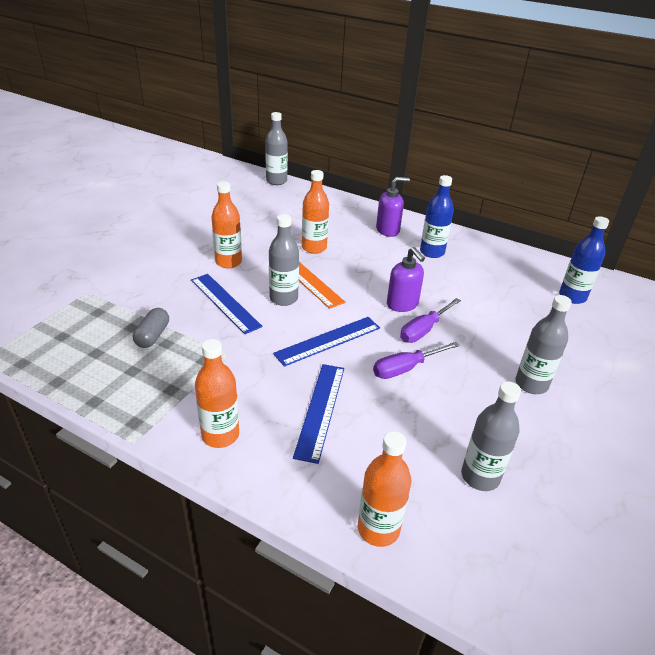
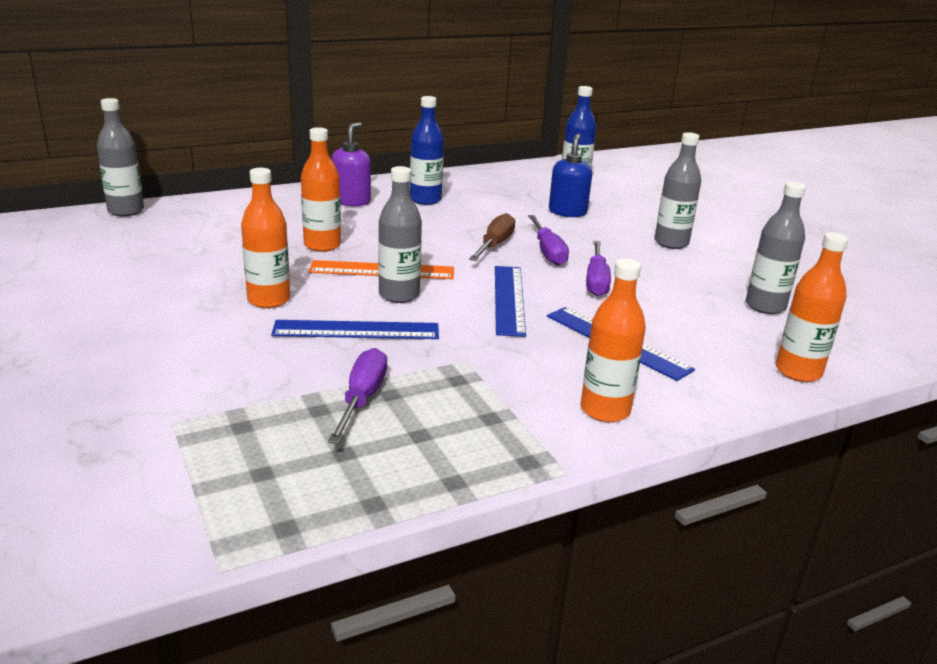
camera: 55 degrees left, 10 degrees down
(153, 336) = (362, 399): grey capsule -> purple screwdriver
(402, 304) = (494, 245): purple soap dispenser -> brown screwdriver
(508, 314) = (567, 212): none -> blue soap dispenser

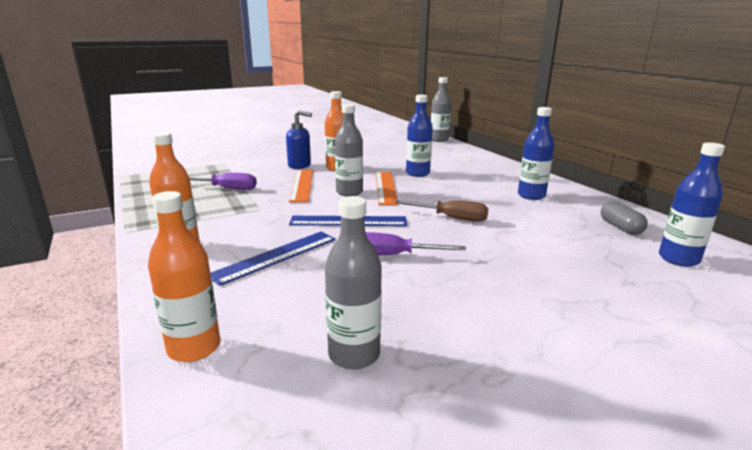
camera: 90 degrees right, 5 degrees down
(322, 245) = (417, 173): orange bottle -> blue bottle
(351, 201) = (502, 176): purple soap dispenser -> none
(356, 330) = (301, 185): blue ruler -> orange ruler
(513, 184) = (620, 227): none -> grey capsule
(548, 252) = (450, 237): purple screwdriver -> none
(567, 212) = (567, 250): blue soap dispenser -> blue soap dispenser (299, 165)
(671, 243) = (525, 307): grey bottle -> none

